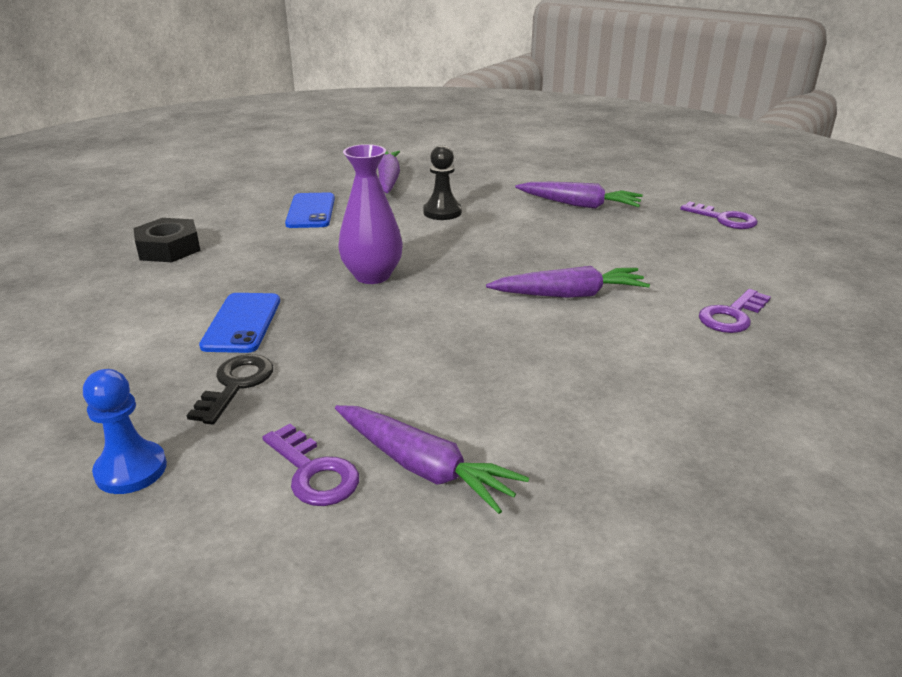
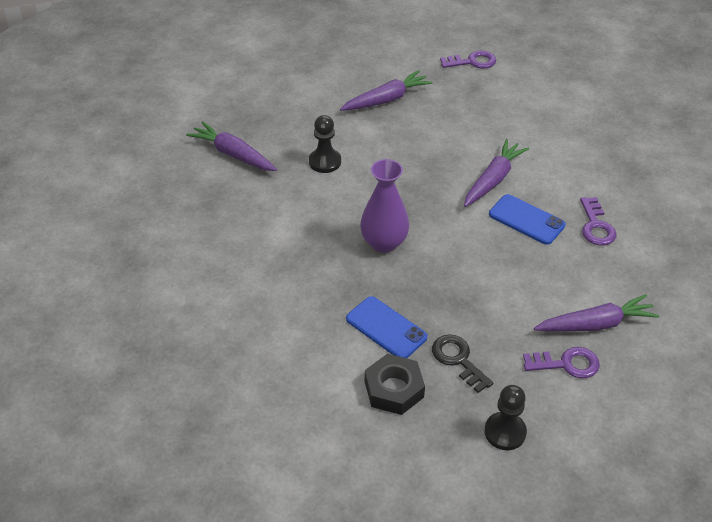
camera: 50 degrees left, 15 degrees up
(131, 470) = (505, 432): blue pawn -> black pawn
(169, 248) = (226, 320): black nut -> black nut (394, 389)
(311, 211) = (245, 221): blue phone -> blue phone (526, 220)
(732, 316) = (572, 140): purple key -> purple key (596, 226)

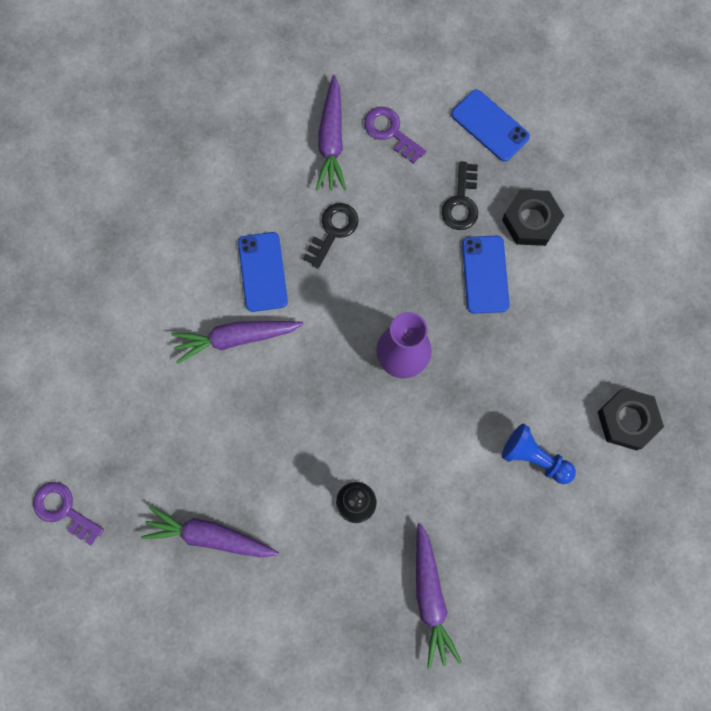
camera: 135 degrees left, 30 degrees up
(191, 319) = (627, 420): none -> black nut
(237, 254) = (534, 457): none -> blue pawn
(505, 432) = (490, 125): black pawn -> blue phone
(517, 273) = (333, 231): none -> black key
(595, 324) = (331, 140): purple carrot -> purple carrot turned 120 degrees counterclockwise
(596, 226) = (217, 215): purple key -> none

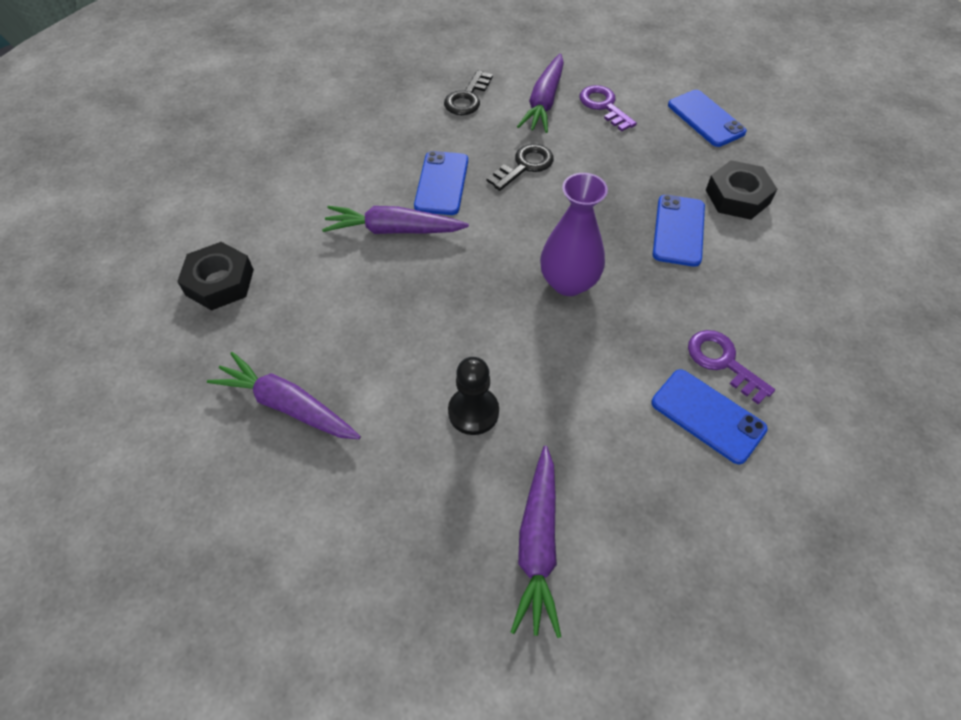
camera: 15 degrees right, 20 degrees down
(64, 510) = (139, 341): purple key -> purple key (723, 362)
(461, 202) = (664, 168): black key -> black key (467, 98)
(534, 457) = (707, 416): blue pawn -> blue phone
(627, 420) = (833, 403): black nut -> black nut (219, 282)

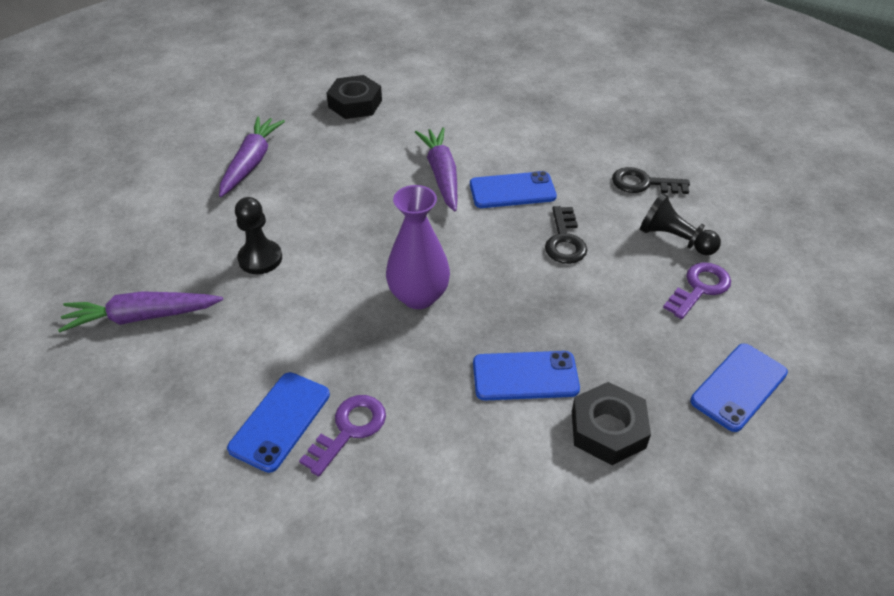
camera: 75 degrees right, 10 degrees down
(524, 166) = (565, 240): black key -> black key turned 60 degrees clockwise
(544, 102) = (674, 239): purple carrot -> black pawn

